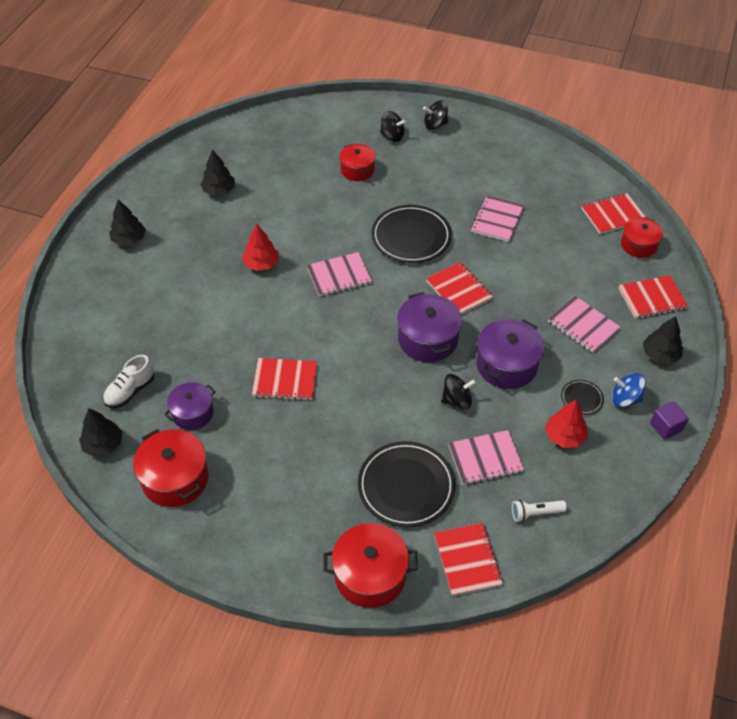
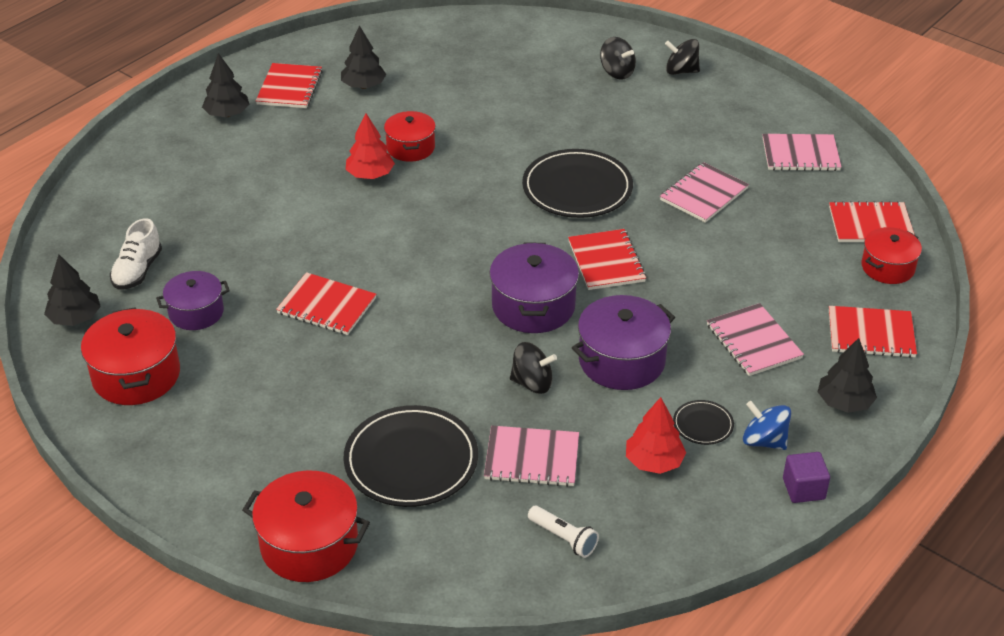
camera: 20 degrees right, 10 degrees down
(130, 391) = (137, 271): white shoe -> white shoe turned 45 degrees counterclockwise
(339, 275) = (459, 209): pink notebook -> pink notebook (800, 154)
(357, 170) = (550, 100): red pot -> red pot (410, 148)
(467, 560) = (442, 564): red notebook -> red notebook (289, 88)
(535, 513) = (563, 538): white flashlight -> white flashlight turned 150 degrees counterclockwise

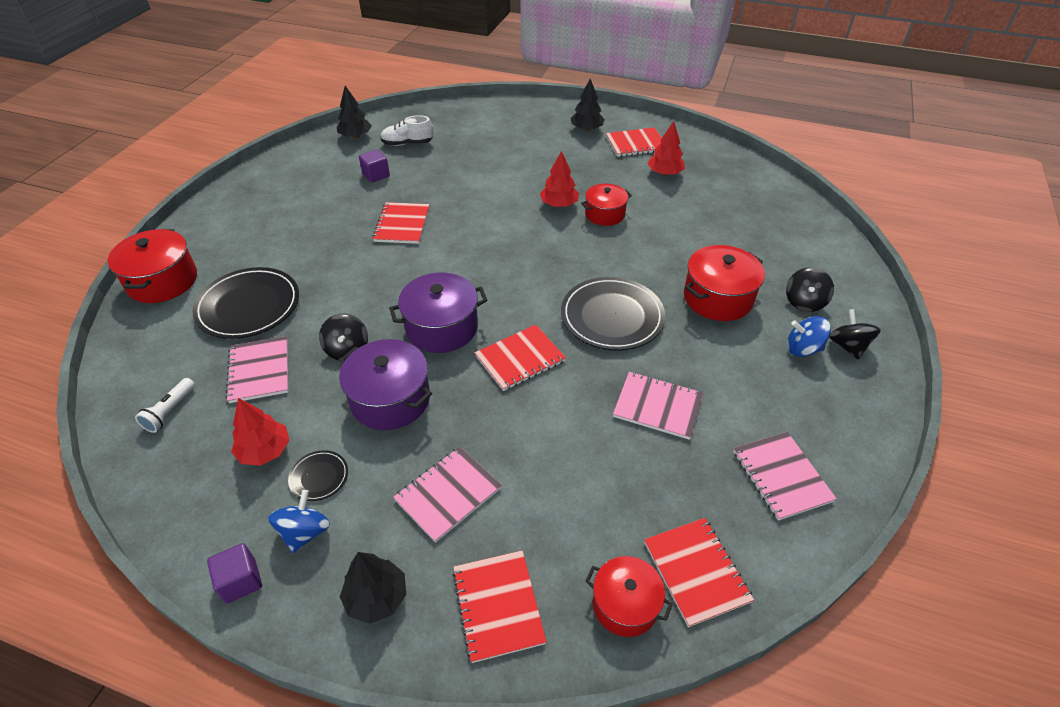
camera: 70 degrees right, 5 degrees up
(136, 375) = (310, 171): red pot -> red pot (718, 298)
(196, 312) = (376, 175): purple pot -> purple cube
(363, 86) = (664, 173): black tree -> red tree
(673, 95) = (802, 349): none -> blue spinning top

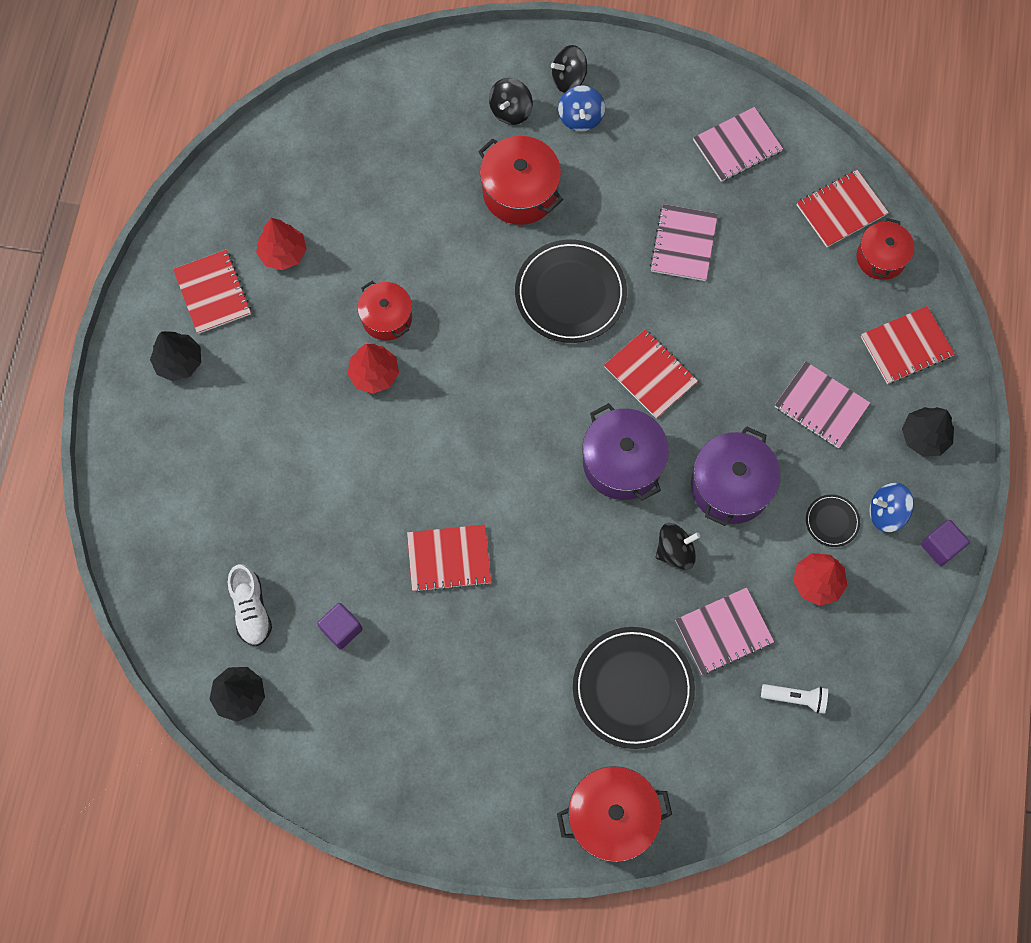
camera: 100 degrees left, 25 degrees up
(804, 302) = (510, 111): black spinning top -> black spinning top turned 105 degrees clockwise

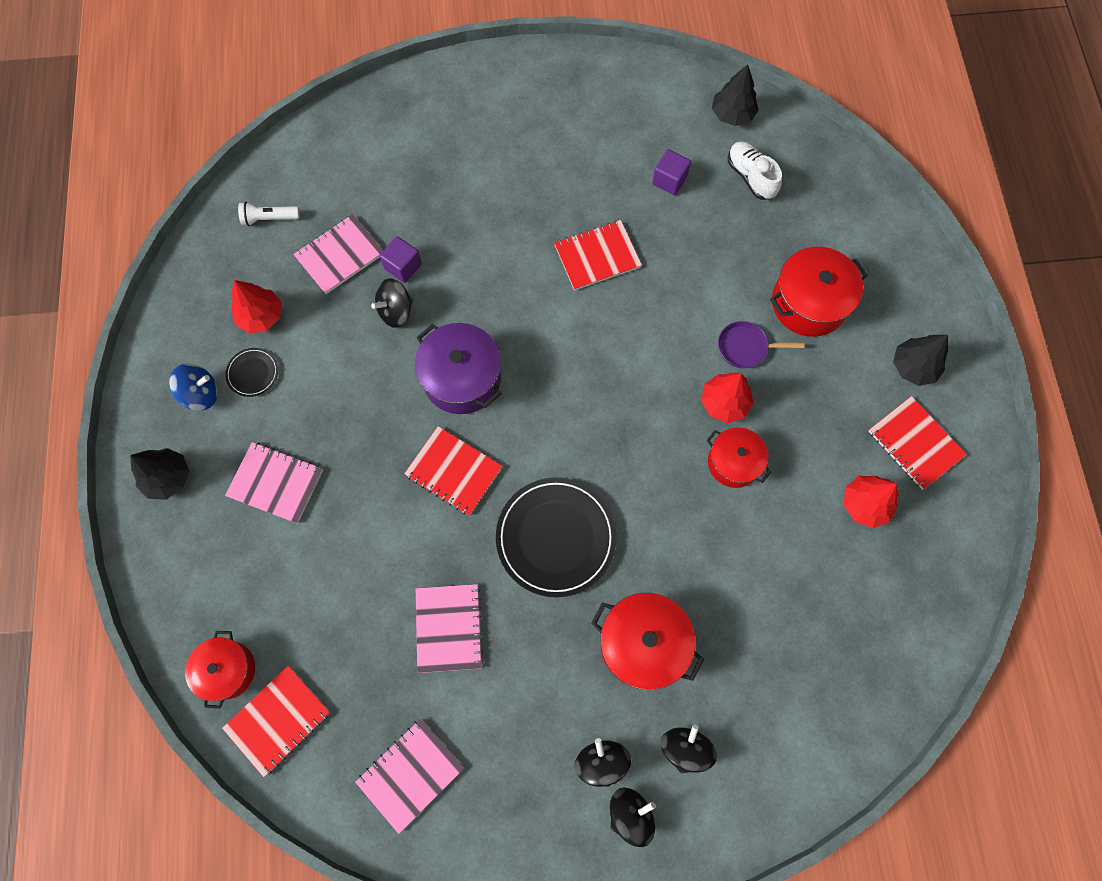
camera: 165 degrees right, 0 degrees up
(332, 422) = (745, 347): none -> purple pan
(580, 118) = (601, 761): blue spinning top -> black spinning top
(611, 816) = (407, 101): red pot -> red pot (808, 303)
(633, 688) = (410, 194): black plate -> none
(730, 486) = (354, 382): purple pot -> none
(906, 346) = (192, 571): red notebook -> none
(940, 546) = (147, 375): purple cube -> purple cube (403, 266)

